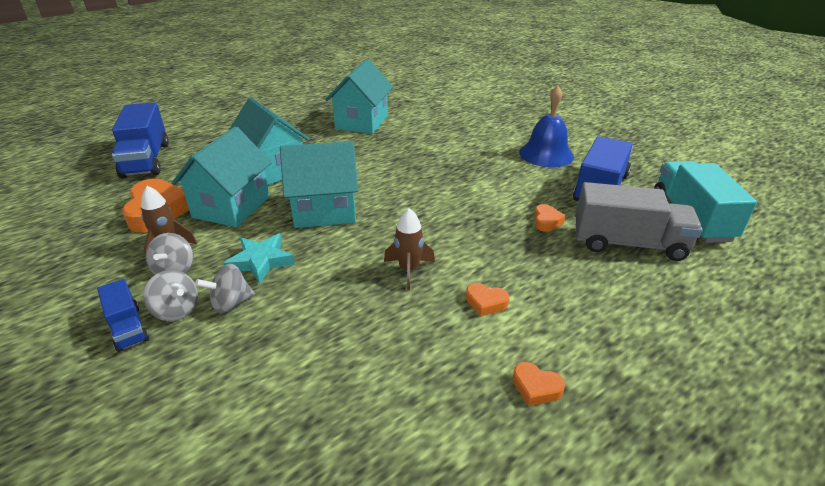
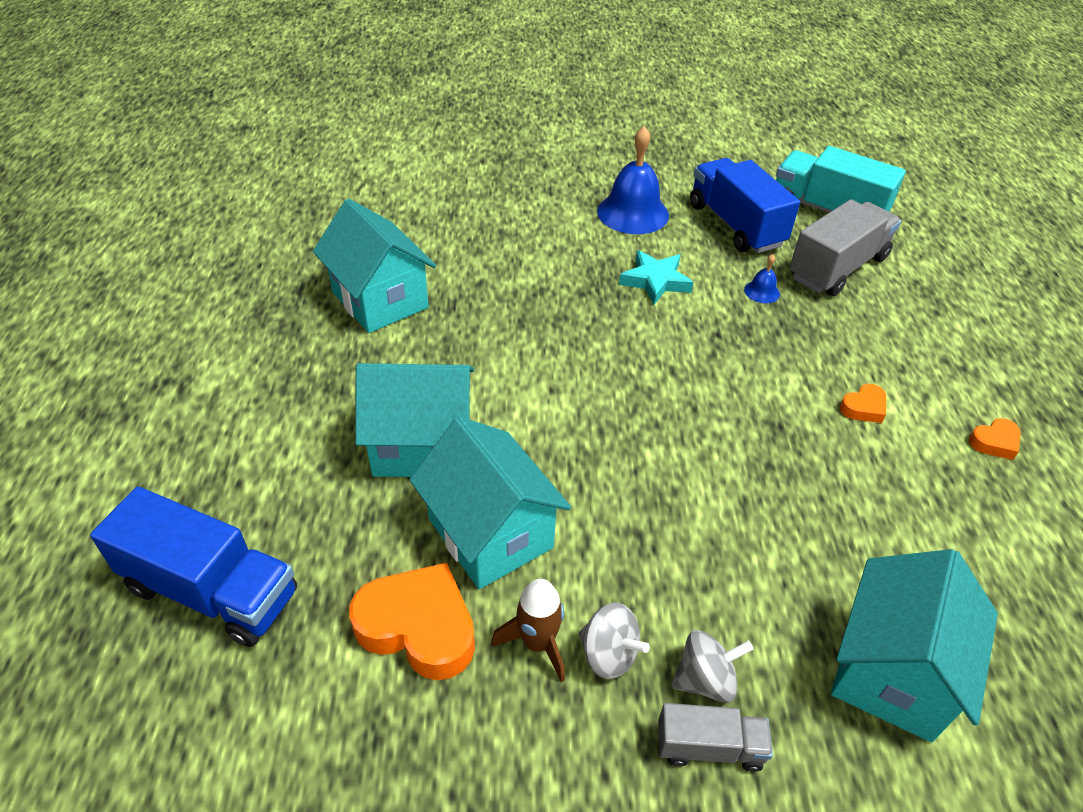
camera: 55 degrees left, 10 degrees up
(128, 328) = (709, 747): blue truck -> grey truck
(231, 303) = (727, 617): grey spinning top -> none
(261, 261) = (657, 553): turquoise star -> turquoise star (655, 281)
(324, 211) = (589, 444): turquoise house -> turquoise house (891, 671)
(409, 270) = (772, 433): brown rocket -> none
(546, 221) = (762, 291): orange heart -> blue bell

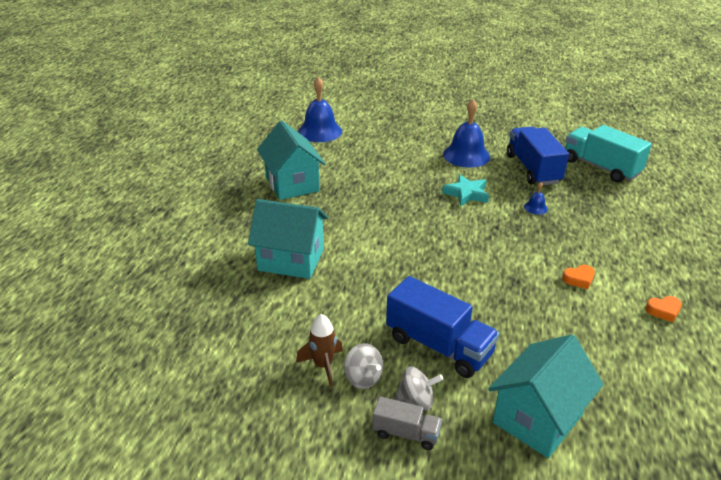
camera: 15 degrees right, 10 degrees down
(211, 591) = (152, 310): blue truck -> blue truck (439, 346)
(395, 196) = (320, 131): none -> blue bell
(418, 627) = (258, 346): orange heart -> none
(490, 533) = (315, 308): turquoise house -> none
(837, 268) = (594, 200): grey truck -> none

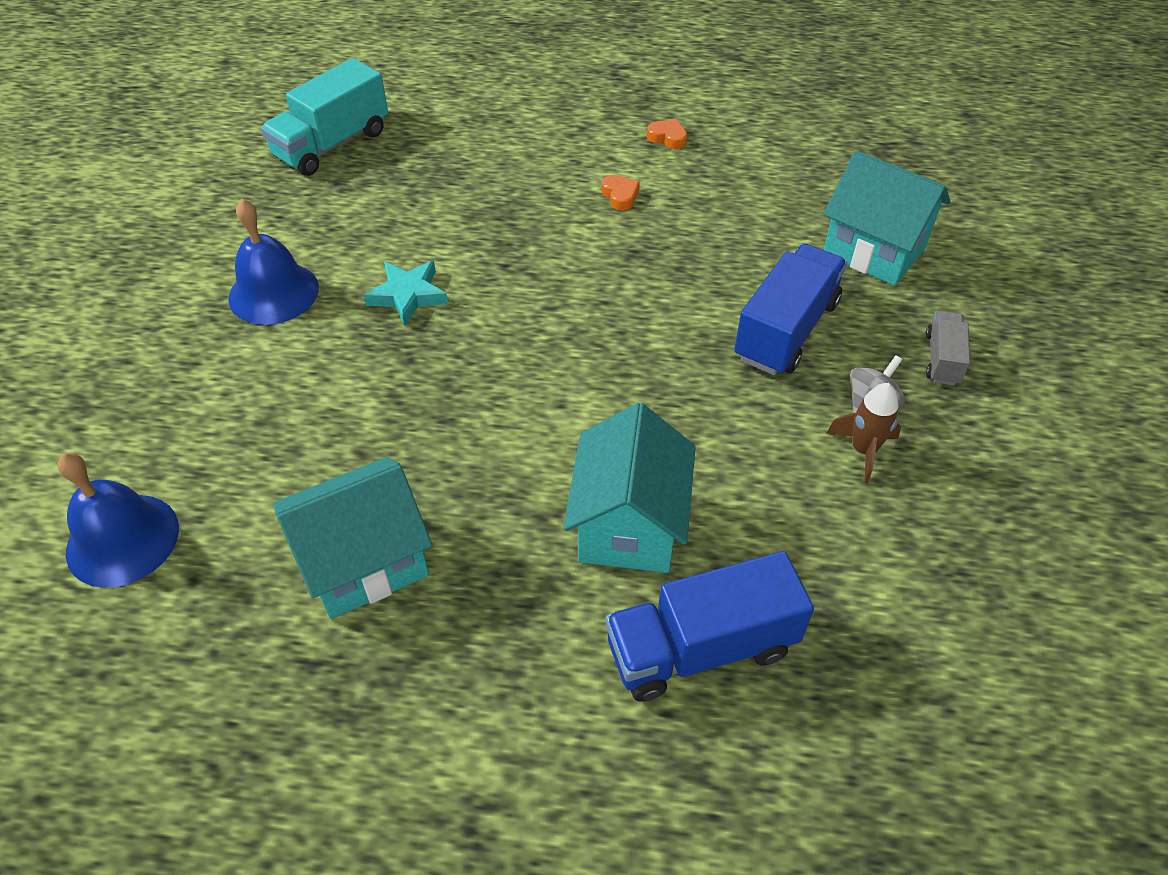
camera: 95 degrees left, 15 degrees up
(416, 401) = (888, 351): grey spinning top -> none
(533, 169) = (331, 215): blue truck -> blue truck (701, 647)
(535, 207) = (449, 220): blue bell -> none
(663, 311) = (667, 138): orange heart -> orange heart turned 45 degrees counterclockwise

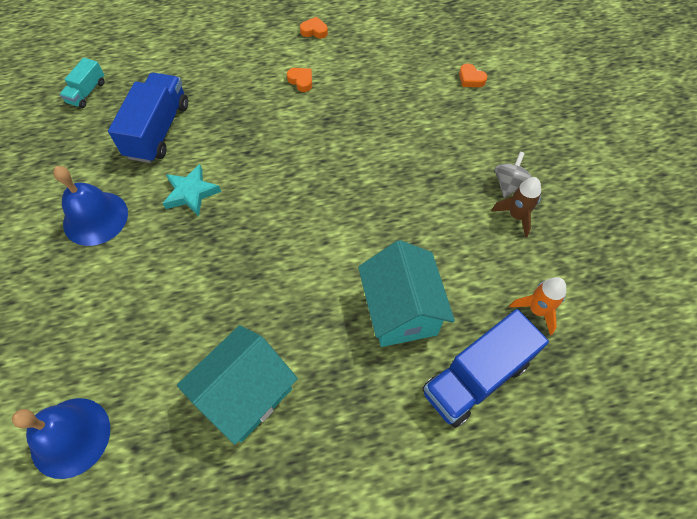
camera: 20 degrees left, 10 degrees up
(332, 144) = (87, 92): turquoise truck -> turquoise truck, size x0.53
(786, 330) = (441, 148): blue truck -> blue truck (158, 130)
(838, 587) = (537, 310): none -> orange rocket
(874, 251) = (471, 79): turquoise house -> orange heart
(942, 359) = (537, 141): grey truck -> none

